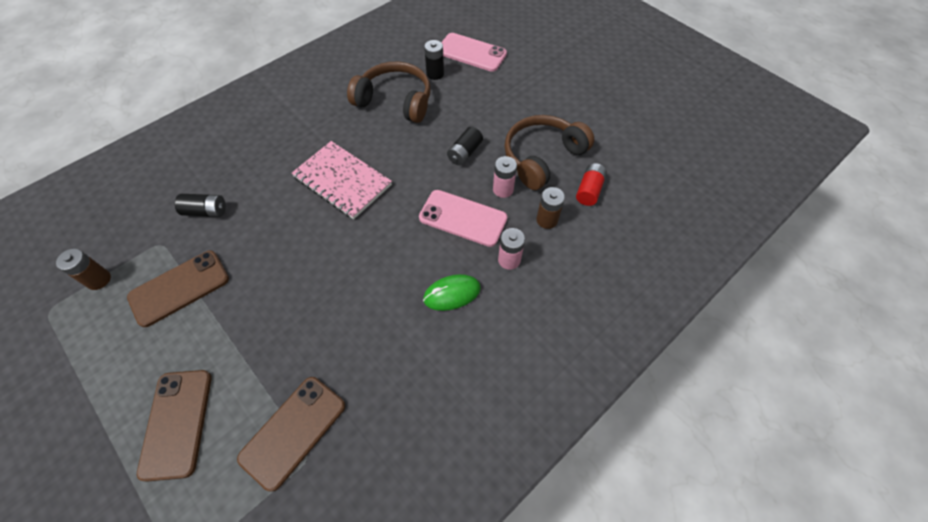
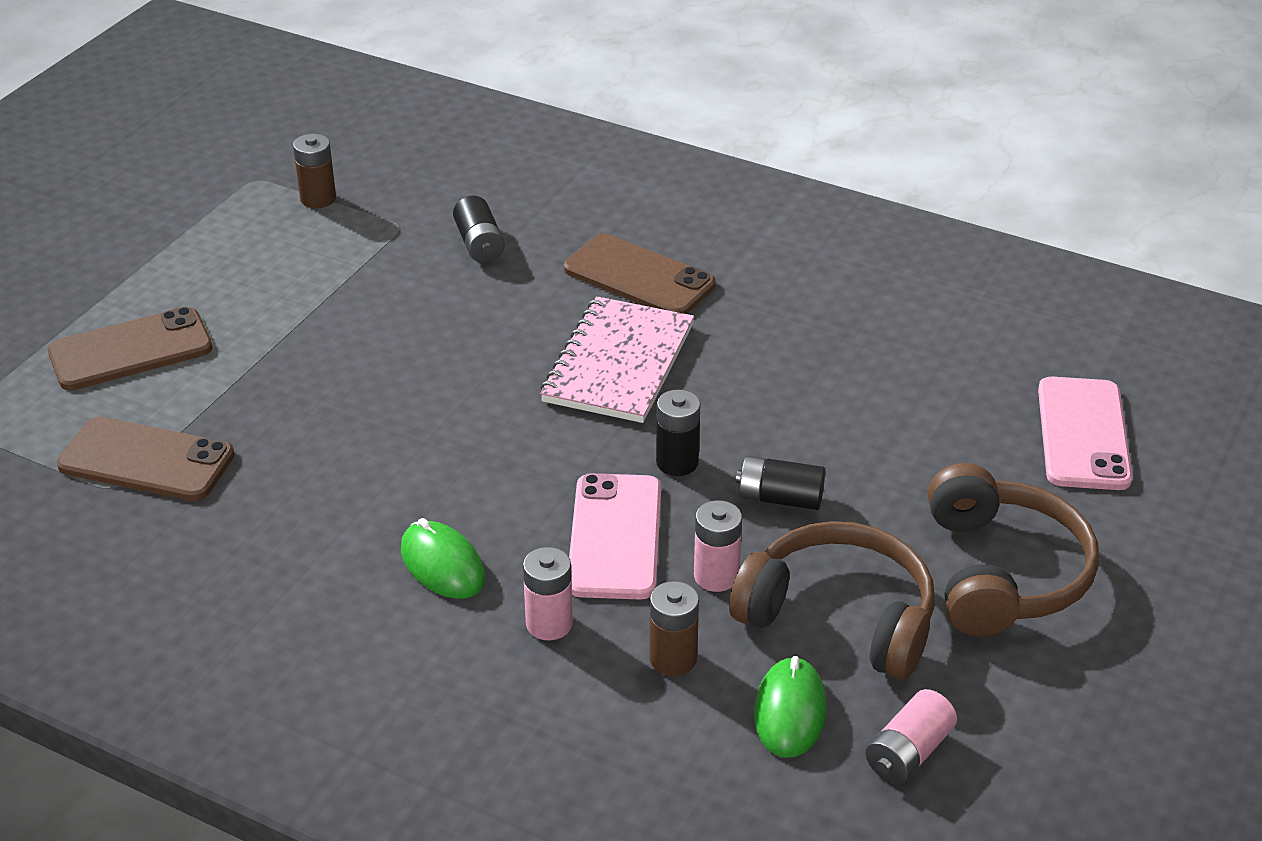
camera: 70 degrees right, 20 degrees down
(179, 288) = (334, 272): brown phone -> brown phone (639, 277)
(395, 101) = (857, 367): brown headphones -> brown headphones (1002, 573)
(435, 74) = (974, 399): black battery -> black battery (677, 462)
(589, 190) = (790, 712): red battery -> green mouse
(620, 161) = (908, 753): none -> pink battery

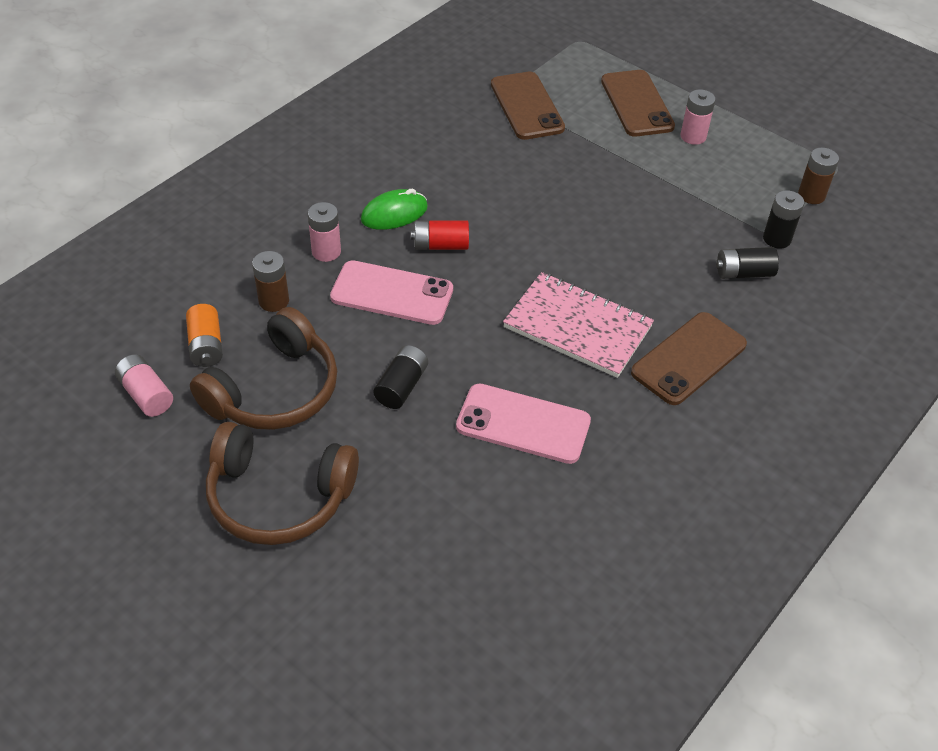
camera: 100 degrees right, 10 degrees up
(146, 460) = (527, 106): brown phone -> brown phone turned 45 degrees counterclockwise
(501, 505) = (440, 245): none -> red battery
(677, 462) = (457, 338): black battery -> black battery (777, 239)
(716, 576) = (337, 336): pink battery -> pink battery (693, 136)
(790, 712) = (206, 346): green mouse -> orange battery
(1083, 434) = (416, 610): pink phone -> pink phone (523, 424)

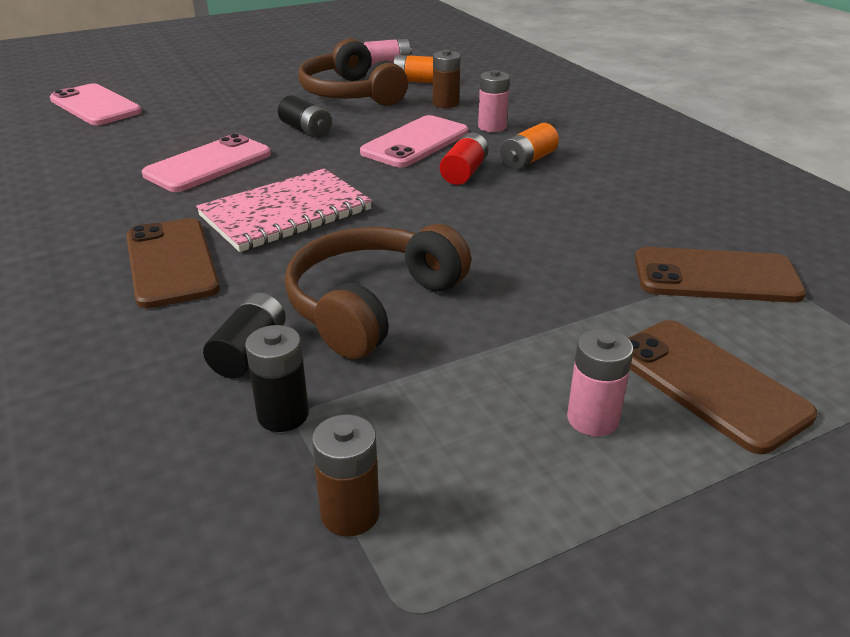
camera: 115 degrees right, 15 degrees down
(279, 496) = (257, 85): brown headphones -> brown headphones (372, 305)
(394, 213) = (528, 160): green mouse -> orange battery
(428, 636) = (95, 106): none -> pink phone
(637, 104) = (709, 384): brown phone -> brown phone turned 45 degrees clockwise

